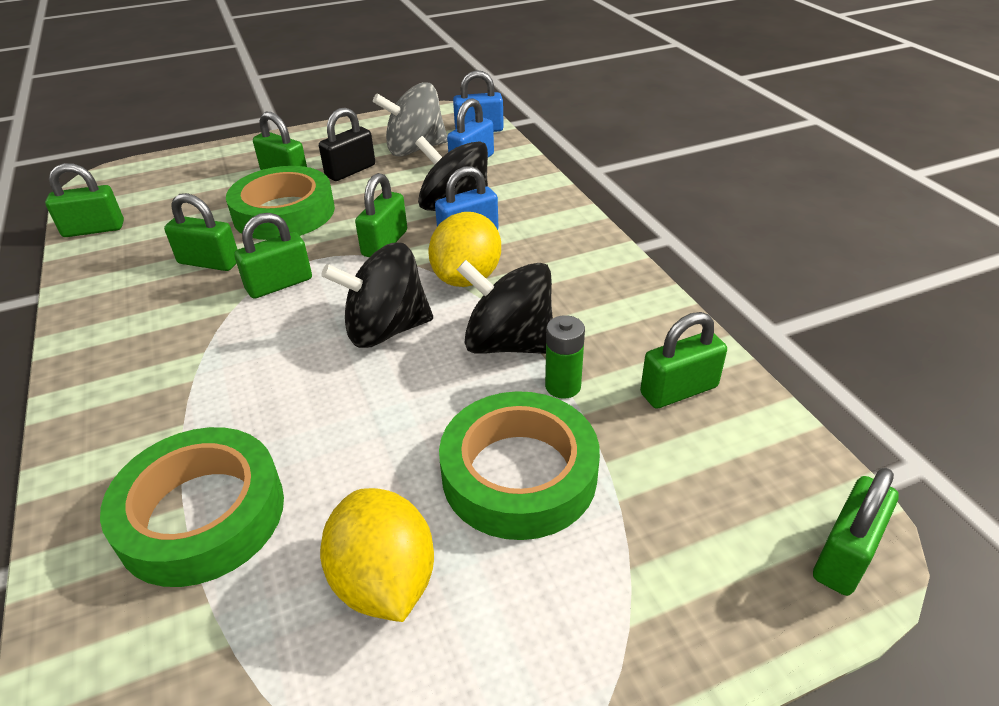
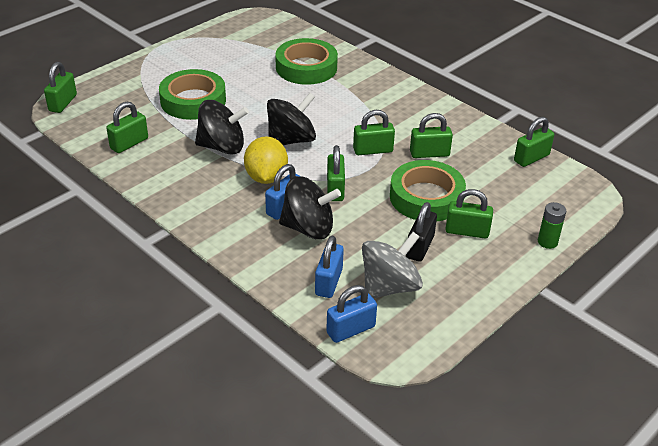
camera: 155 degrees right, 0 degrees up
(279, 284) = (373, 150): green padlock -> green padlock turned 45 degrees clockwise
(384, 581) = (227, 66): yellow lemon -> none
(563, 386) = (186, 134): green battery -> green battery (547, 242)

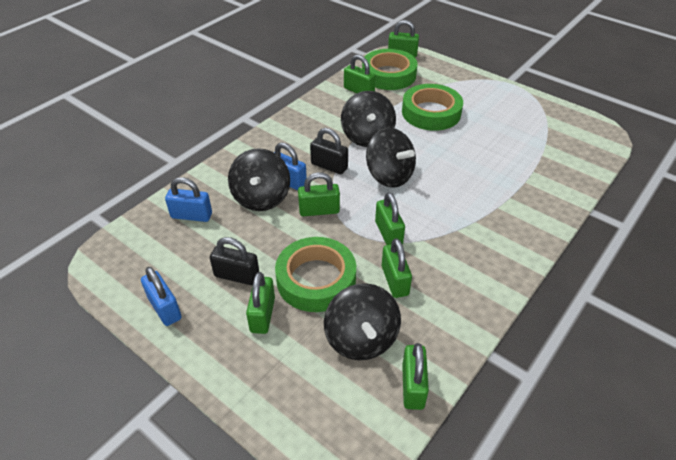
camera: 85 degrees right, 5 degrees up
(266, 177) = (329, 166): yellow lemon -> black padlock
(306, 67) = (522, 174): green tape -> green tape (389, 75)
(351, 330) = (133, 233): blue padlock -> blue padlock (165, 308)
(389, 286) = (183, 255): grey spinning top -> none
(490, 178) = (361, 339): none -> black spinning top
(531, 158) = (413, 386): green padlock -> green padlock turned 45 degrees clockwise
(547, 242) = (247, 394): green battery -> none

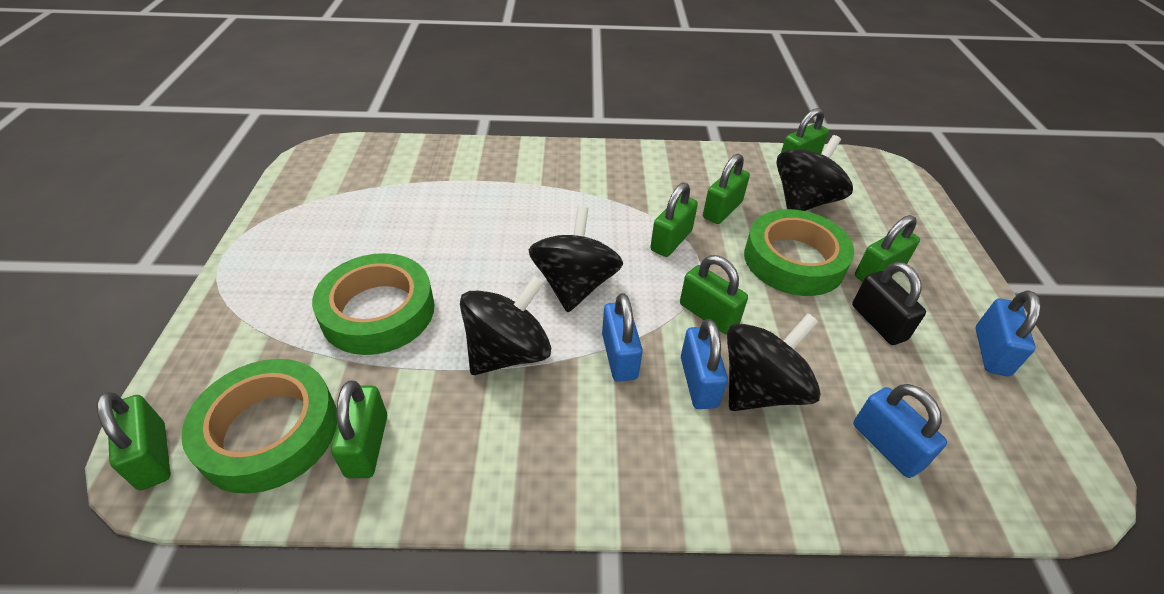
camera: 130 degrees left, 0 degrees up
(329, 166) = (619, 356): black padlock -> blue padlock

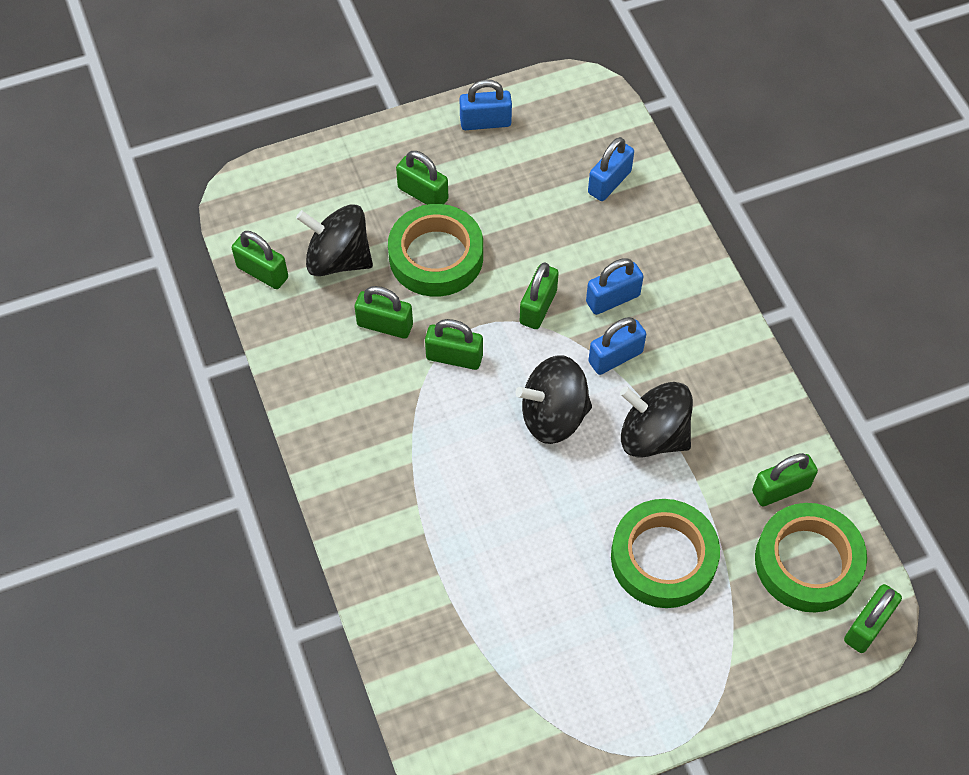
camera: 110 degrees left, 15 degrees up
(761, 389) = (598, 259): black spinning top -> none
(878, 322) = (488, 191): black padlock -> none

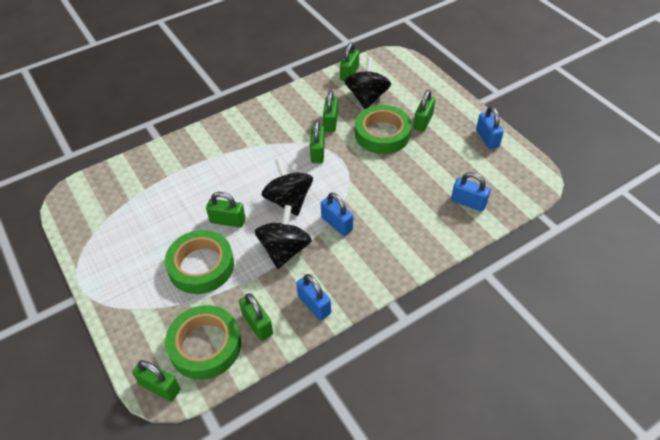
camera: 80 degrees right, 10 degrees down
(538, 307) = (362, 182): green padlock -> green padlock (228, 221)
(612, 299) = (379, 216): blue padlock -> blue padlock (314, 305)

